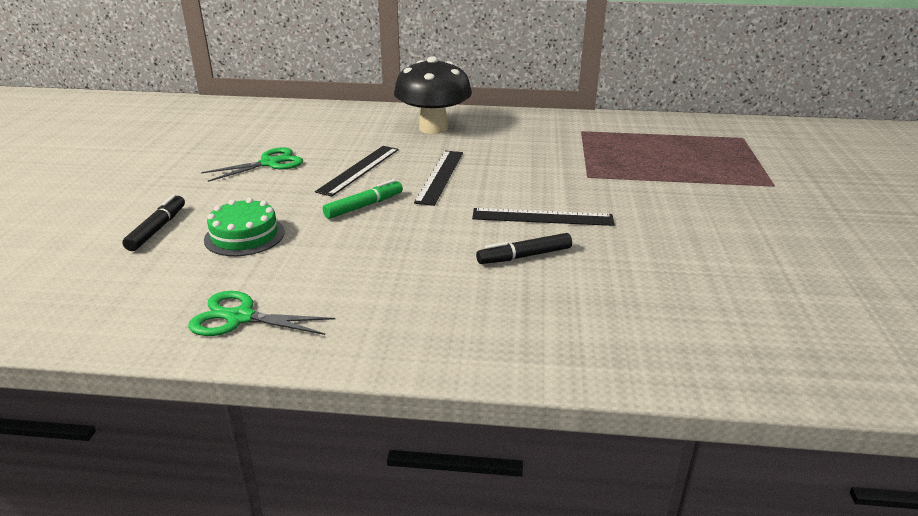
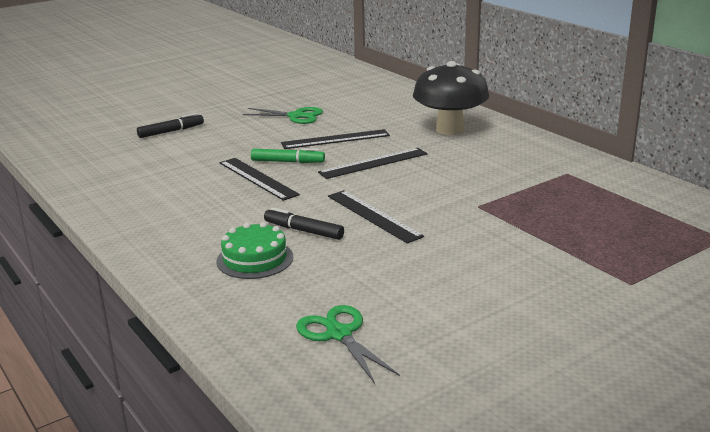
camera: 50 degrees right, 5 degrees down
(240, 318) = (114, 189): green scissors -> green scissors (339, 334)
(244, 236) = (197, 152): green cake -> green cake (255, 259)
(373, 232) = (258, 178): none -> black ruler

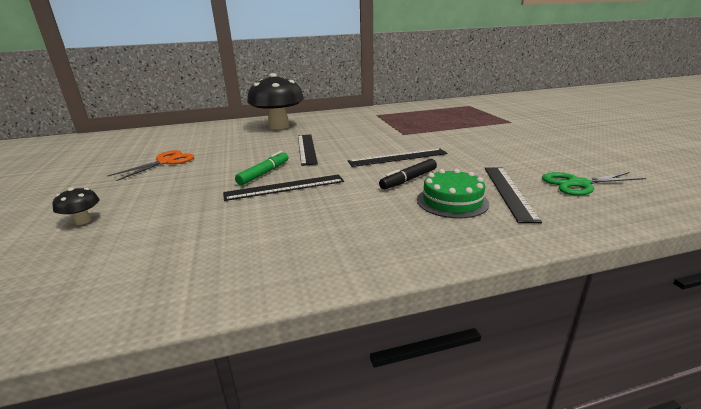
camera: 70 degrees left, 0 degrees up
(171, 131) = (83, 221): black marker -> black mushroom
(296, 116) = (165, 162): green scissors -> orange scissors
(335, 139) = (242, 154): black ruler -> black ruler (508, 191)

